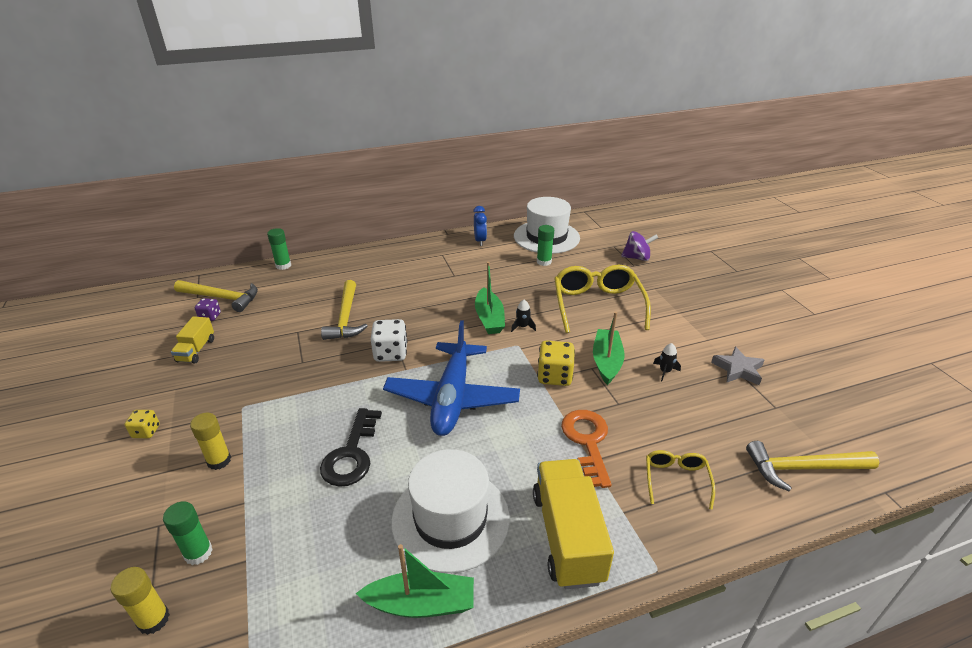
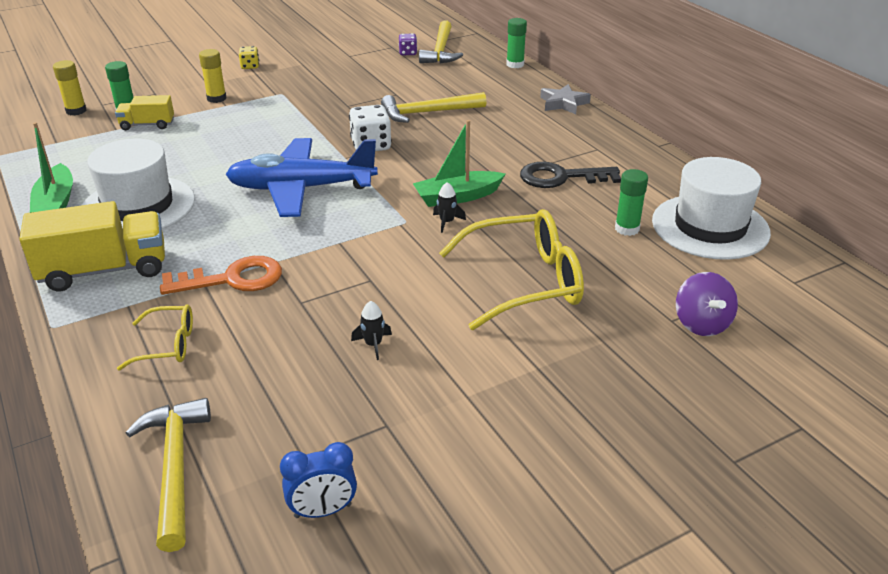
camera: 80 degrees right, 0 degrees up
(196, 350) = (355, 59): yellow truck -> yellow truck (147, 125)
(351, 454) = (221, 149): black key -> black key (561, 177)
(480, 241) = (655, 172): blue clock -> blue clock (323, 511)
(554, 376) = (348, 251): yellow dice -> none
(606, 361) = (386, 292): green boat -> none
(738, 369) = (392, 424): grey star -> grey star (563, 103)

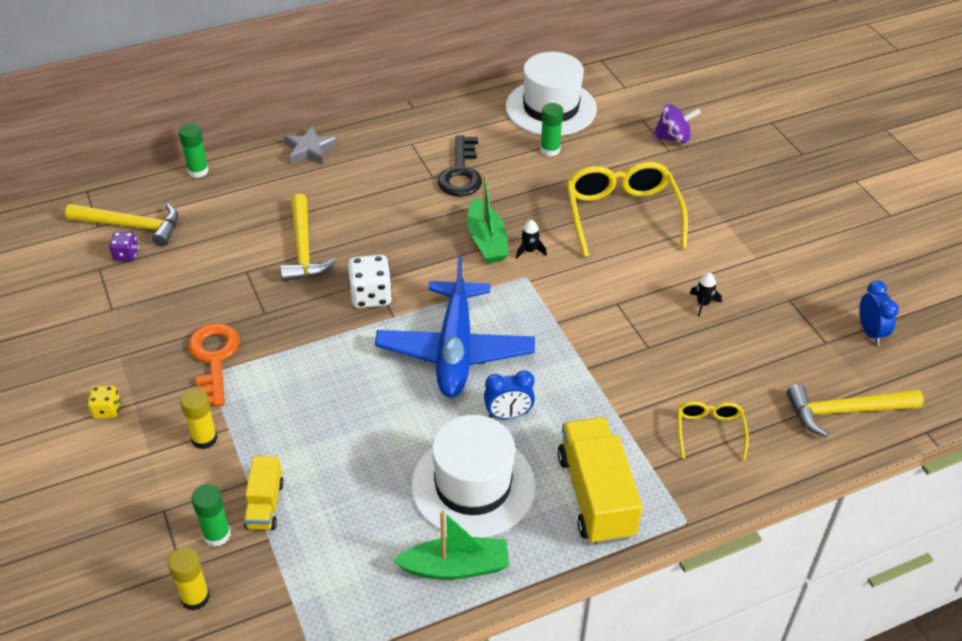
camera: 85 degrees left, 10 degrees up
(216, 219) = (508, 415): none -> blue clock
(233, 279) = (613, 394): orange key -> orange key (214, 359)

